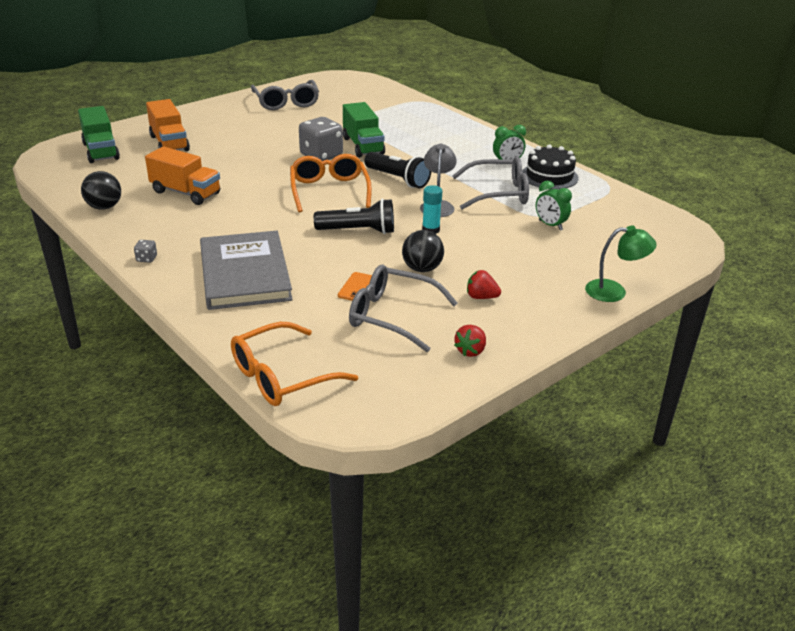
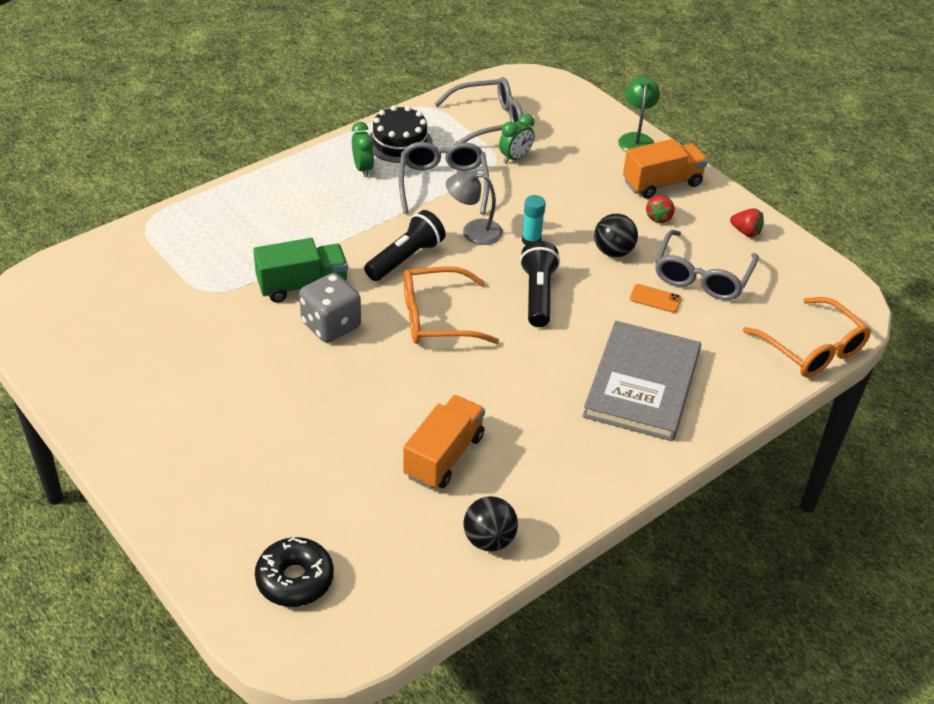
camera: 90 degrees left, 10 degrees up
(101, 151) = (295, 579): green truck -> black donut
(146, 259) = (620, 474): grey dice -> none
(169, 143) = (271, 495): orange truck -> orange truck (662, 183)
(244, 274) = (642, 384): grey book -> grey book turned 60 degrees counterclockwise
(286, 102) = (122, 366): grey glasses -> grey glasses (489, 121)

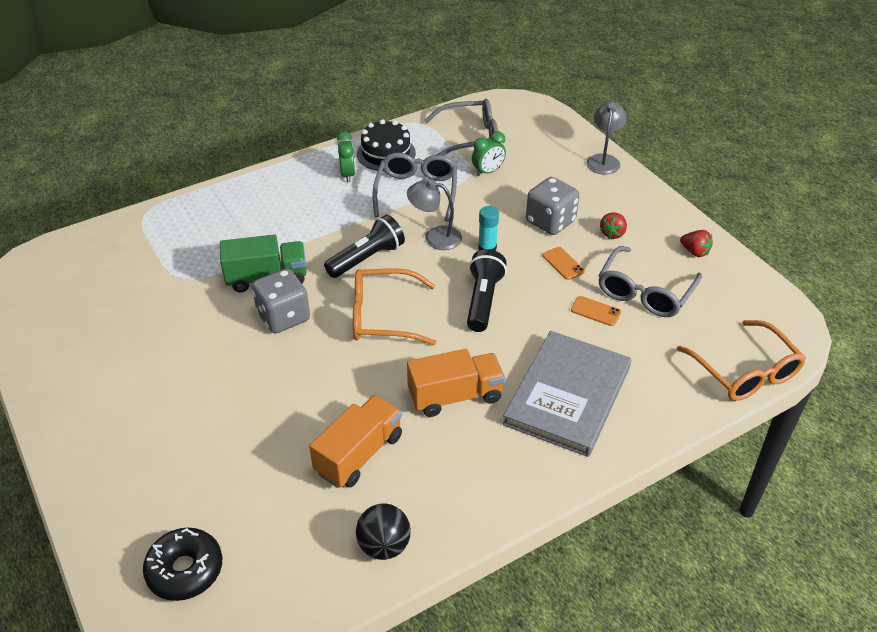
camera: 10 degrees right, 0 degrees up
(592, 208) = (550, 222): none -> grey dice
(613, 252) = (563, 263): black ball -> orange phone
(636, 139) = (603, 160): green lamp -> grey lamp
(662, 183) = (621, 201): orange truck -> orange truck (455, 396)

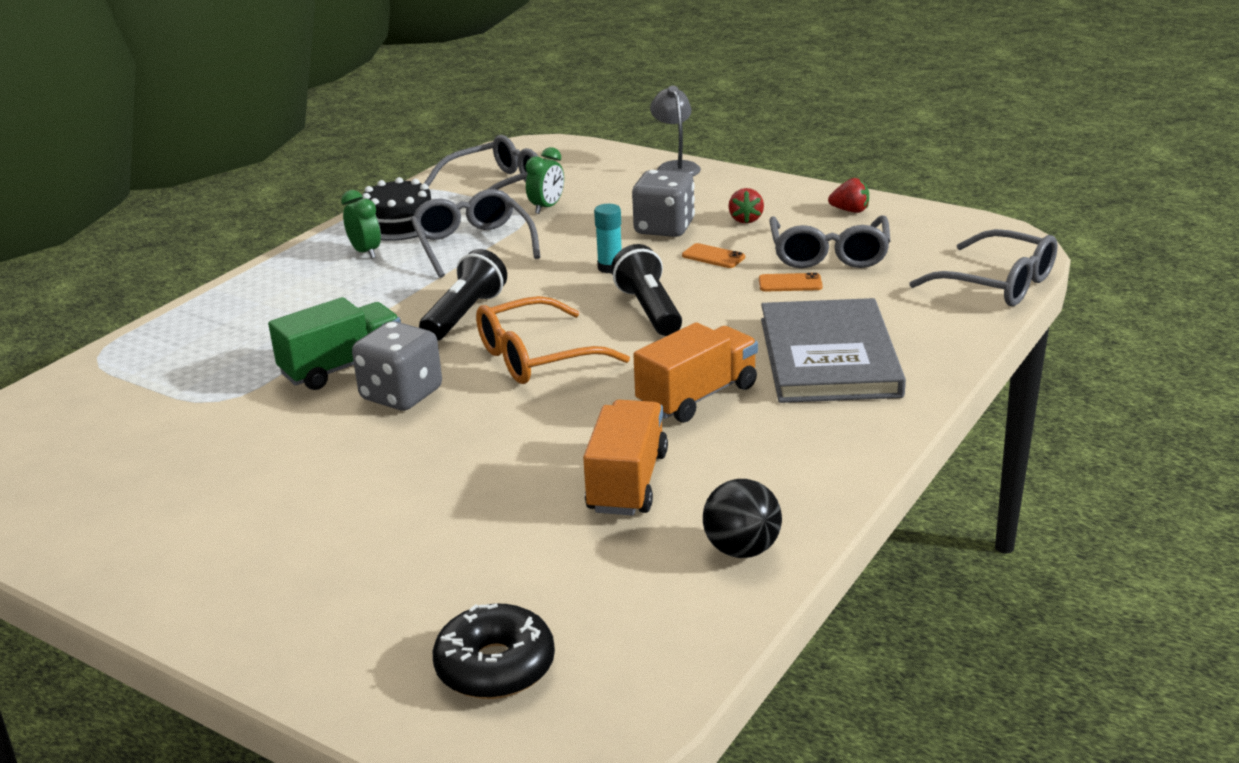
camera: 25 degrees left, 15 degrees down
(435, 237) = (535, 275): grey lamp -> none
(745, 372) = (998, 284): orange glasses -> grey glasses

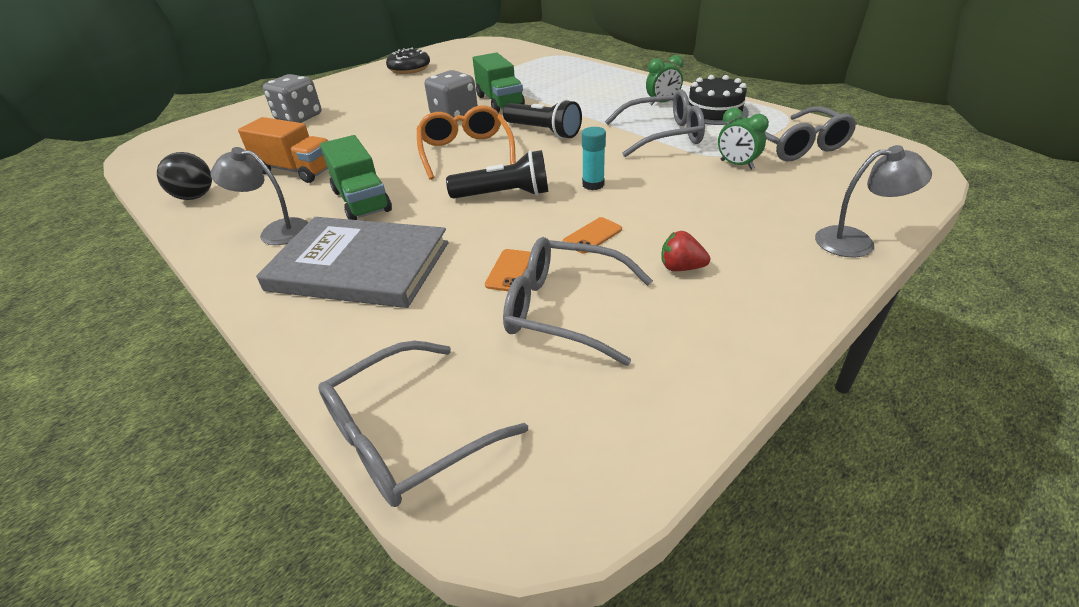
camera: 105 degrees right, 10 degrees up
(495, 666) = (208, 135): black donut -> black donut (409, 69)
(664, 228) = (671, 217): grey dice -> grey dice (299, 118)
(697, 396) = (361, 201): orange truck -> green truck
(795, 434) = (275, 231): none -> grey lamp
(850, 211) = (690, 356): red strawberry -> none

